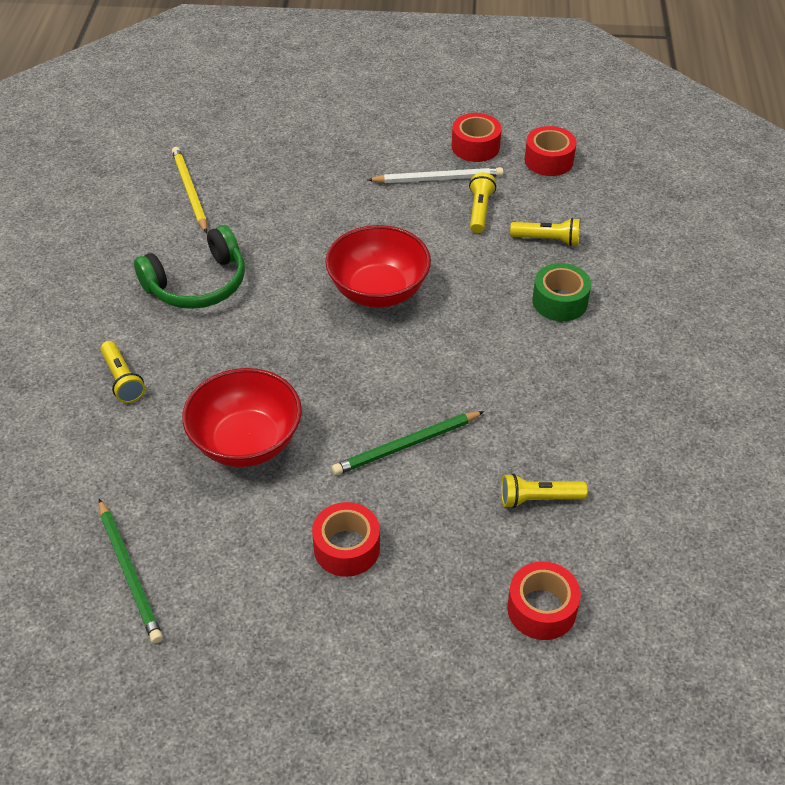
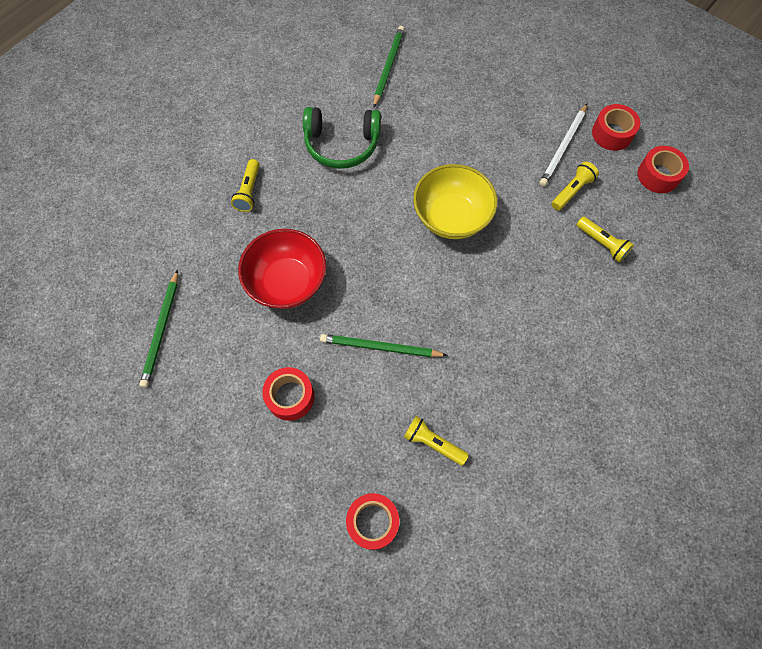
camera: 35 degrees right, 20 degrees up
(190, 191) = (388, 67): yellow pencil -> green pencil
(378, 291) = (451, 217): red bowl -> yellow bowl
(438, 179) = (563, 147): white pencil -> white pencil turned 90 degrees clockwise
(560, 301) = (570, 300): green tape -> none

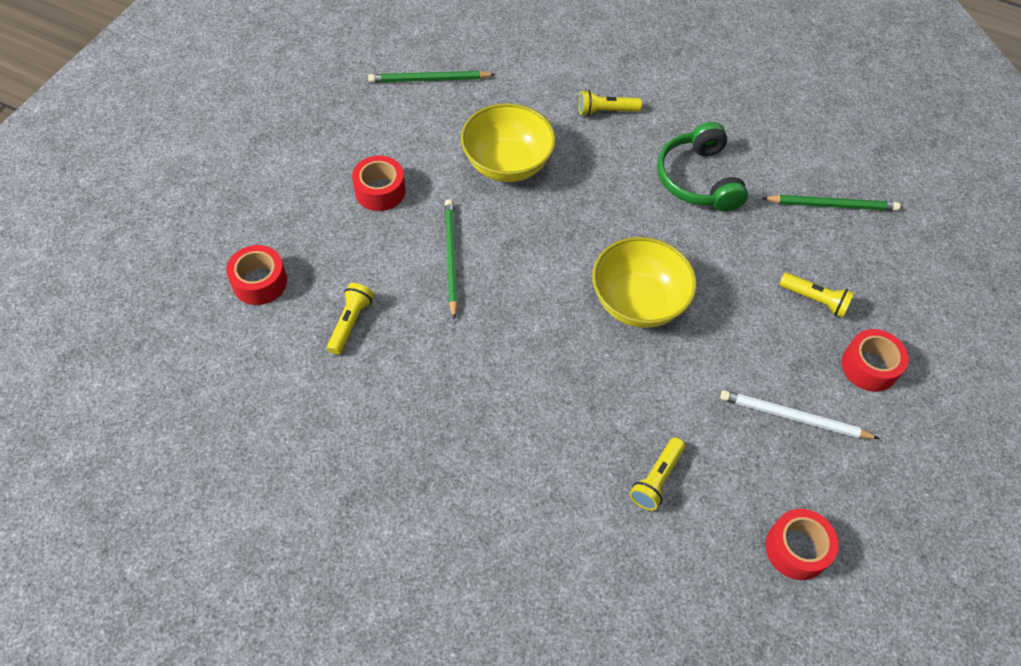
camera: 75 degrees right, 10 degrees down
(287, 282) = (507, 164): red bowl -> yellow bowl
(572, 191) = (726, 434): yellow flashlight -> yellow flashlight (814, 300)
(612, 133) = (844, 479): red tape -> red tape (869, 366)

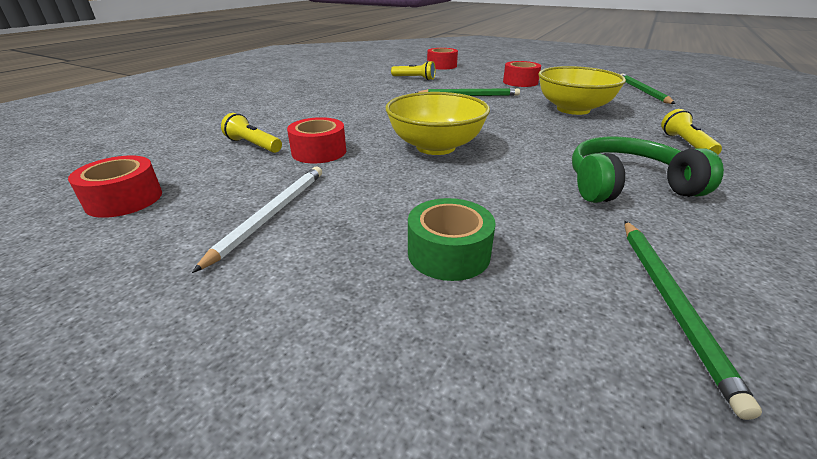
camera: 95 degrees right, 25 degrees down
(814, 300) = (448, 253): yellow flashlight -> green tape
(869, 366) = (319, 292): red tape -> red tape (319, 152)

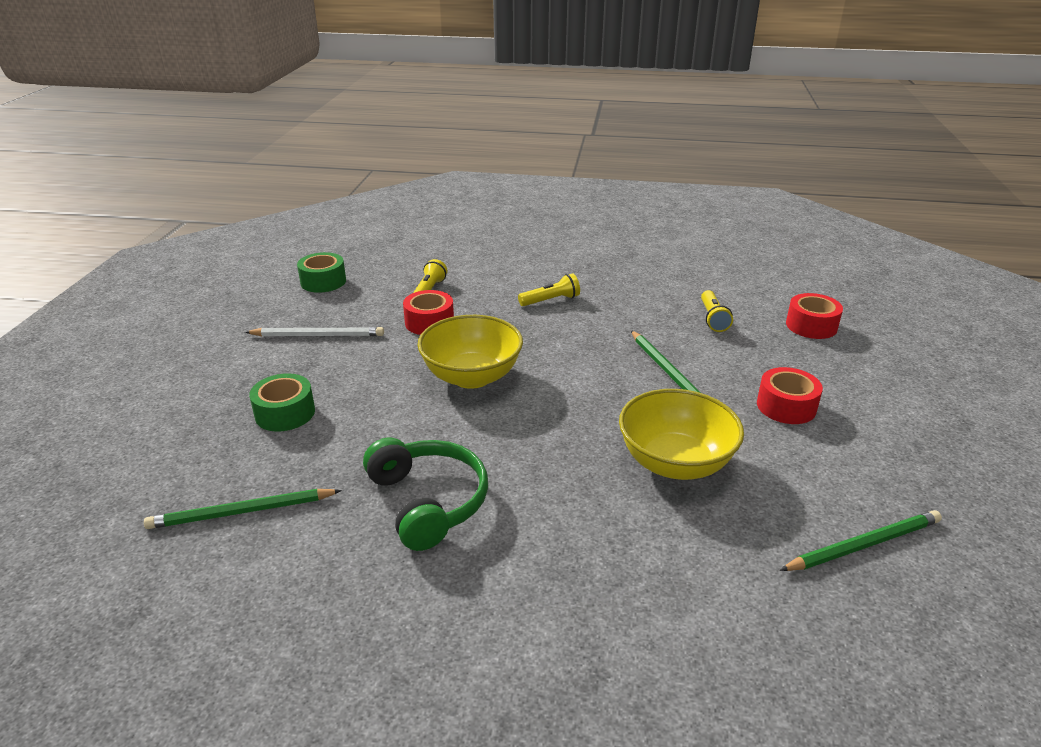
camera: 70 degrees right, 0 degrees up
(124, 199) = (323, 281): red tape -> green tape
(685, 144) = (586, 564): yellow flashlight -> yellow flashlight (550, 300)

